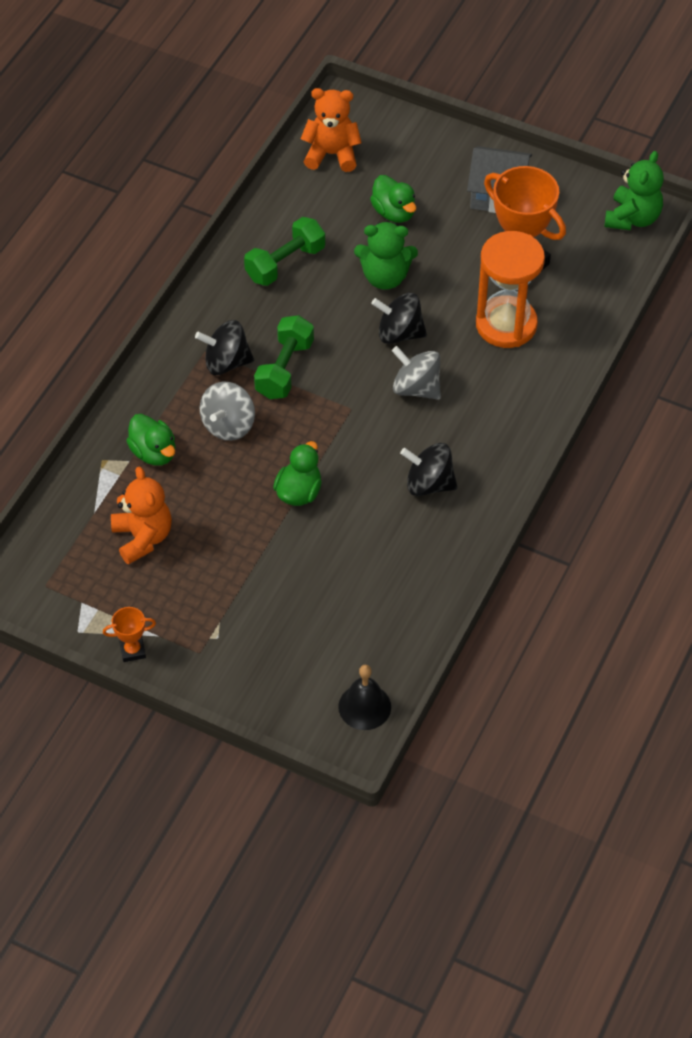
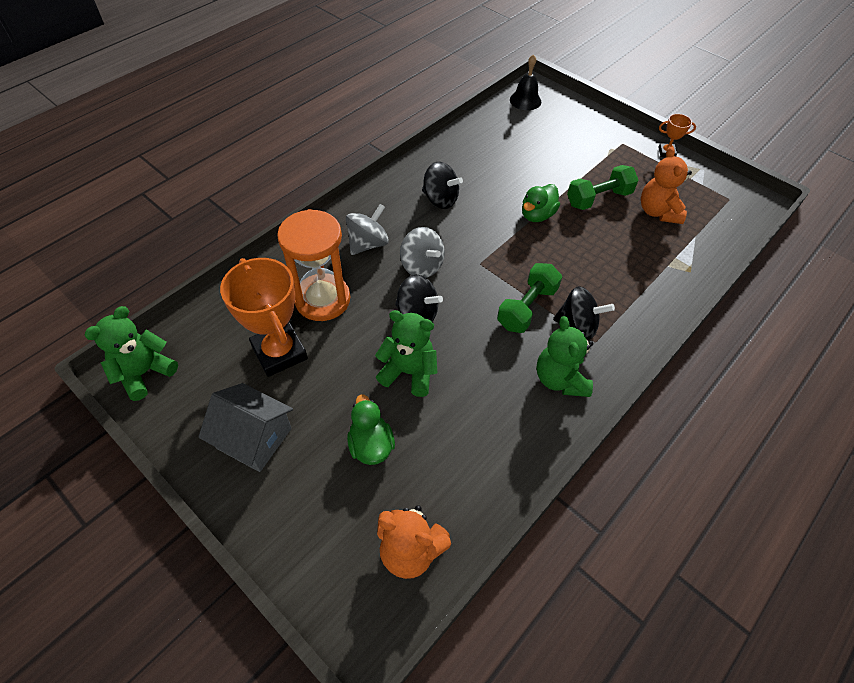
camera: 165 degrees left, 0 degrees up
(154, 453) = (647, 267): green duck -> none
(228, 425) = (583, 273): grey spinning top -> grey spinning top (368, 244)
(235, 306) = (560, 379): none -> green teddy bear
(285, 263) = (502, 413): green dumbbell -> green dumbbell (598, 199)

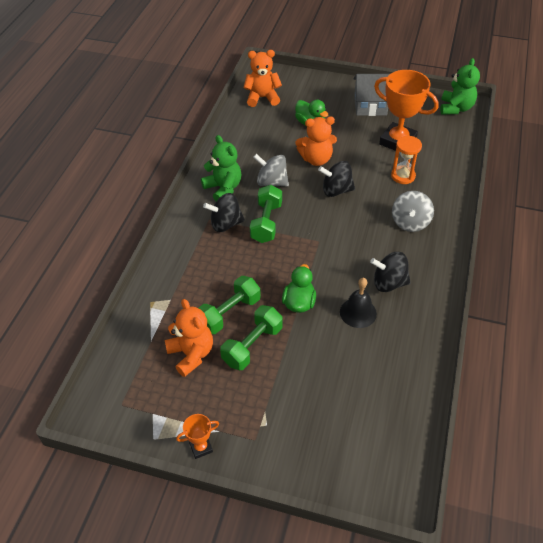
camera: 155 degrees right, 5 degrees down
(322, 299) = (403, 176): orange hourglass -> orange hourglass, size x0.59
(409, 372) = (316, 159): green teddy bear -> orange teddy bear
(422, 266) = (358, 222): grey spinning top -> grey spinning top (271, 182)
(525, 100) = (398, 463): black bell -> black bell (358, 312)
(610, 231) = (229, 313): none -> green dumbbell

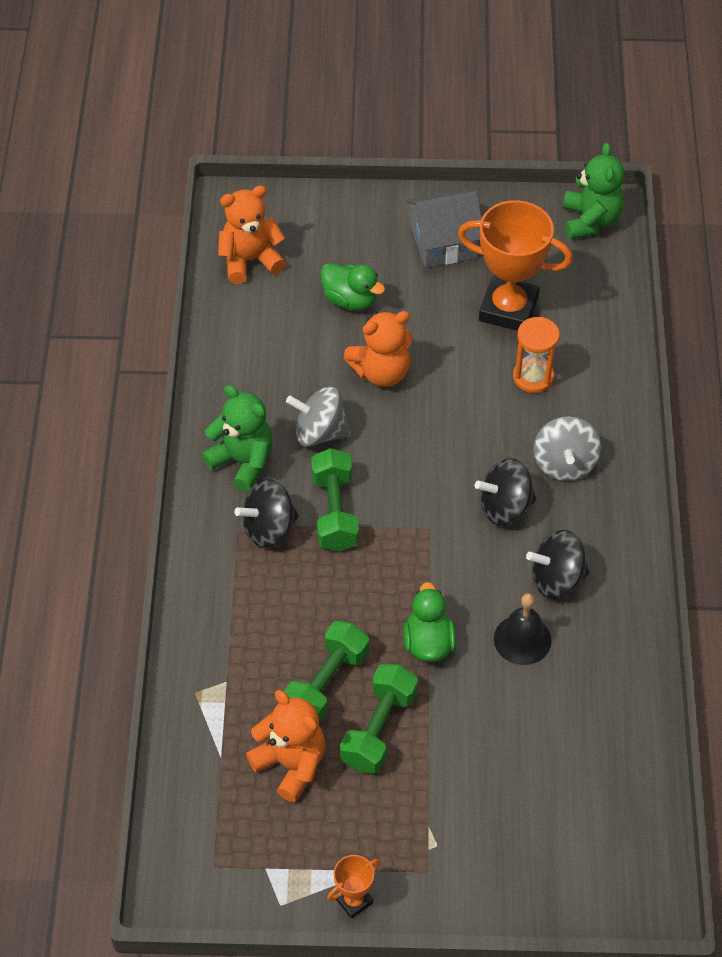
camera: 15 degrees left, 5 degrees up
(336, 190) = (431, 427): black spinning top -> black spinning top (505, 507)

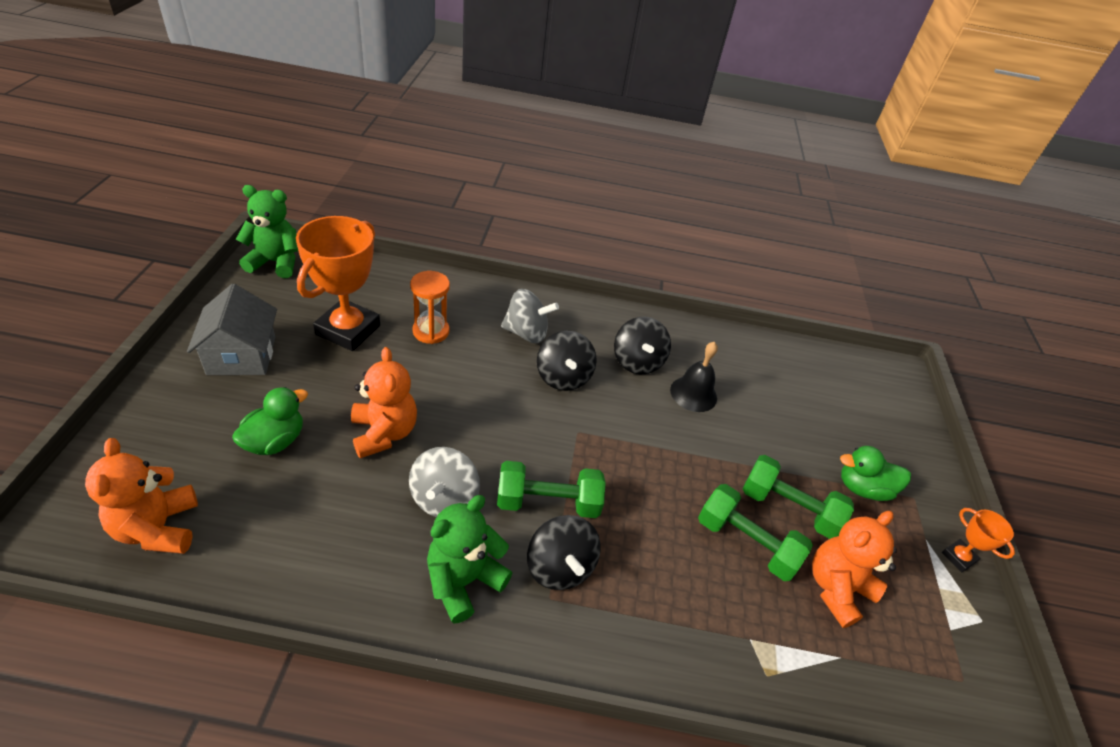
camera: 90 degrees left, 10 degrees down
(428, 643) = (698, 455): green duck -> green duck (862, 488)

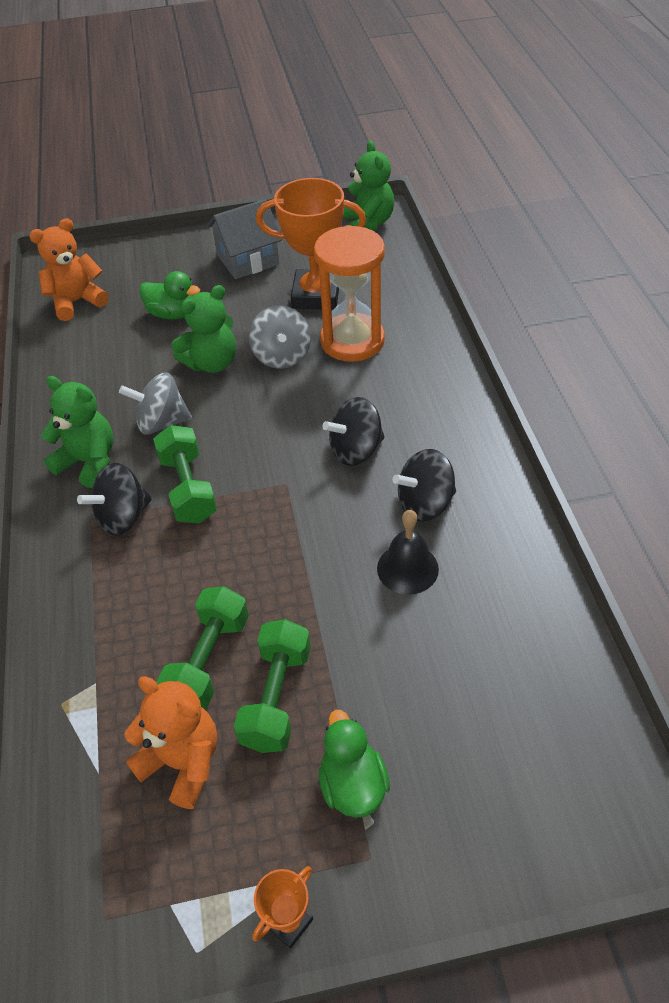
camera: 80 degrees right, 5 degrees up
(384, 433) = (212, 363): orange teddy bear -> green teddy bear
(431, 331) = (352, 341): orange hourglass -> orange hourglass, size x1.68
(526, 333) = (402, 403): grey spinning top -> grey spinning top (282, 356)

